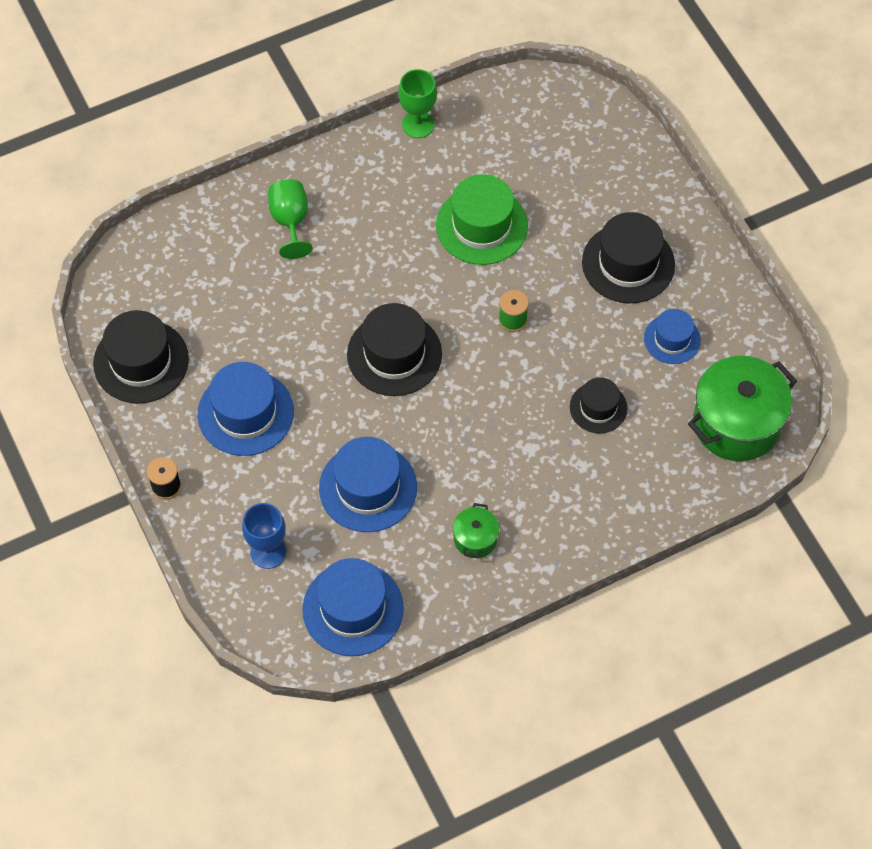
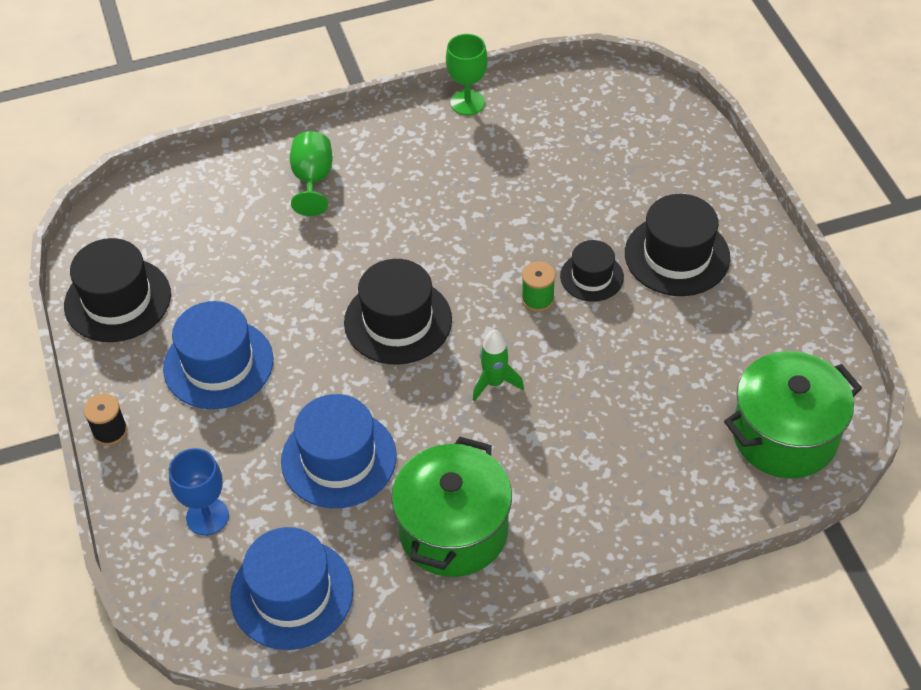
camera: 10 degrees right, 10 degrees down
(475, 539) = (453, 530): green pot -> green pot, size x2.09
(481, 225) = (519, 203): green hat -> none
(488, 403) = (494, 383): none -> green rocket
(598, 407) = (622, 401): black hat -> black hat (591, 277)
(672, 339) = (718, 337): blue hat -> none

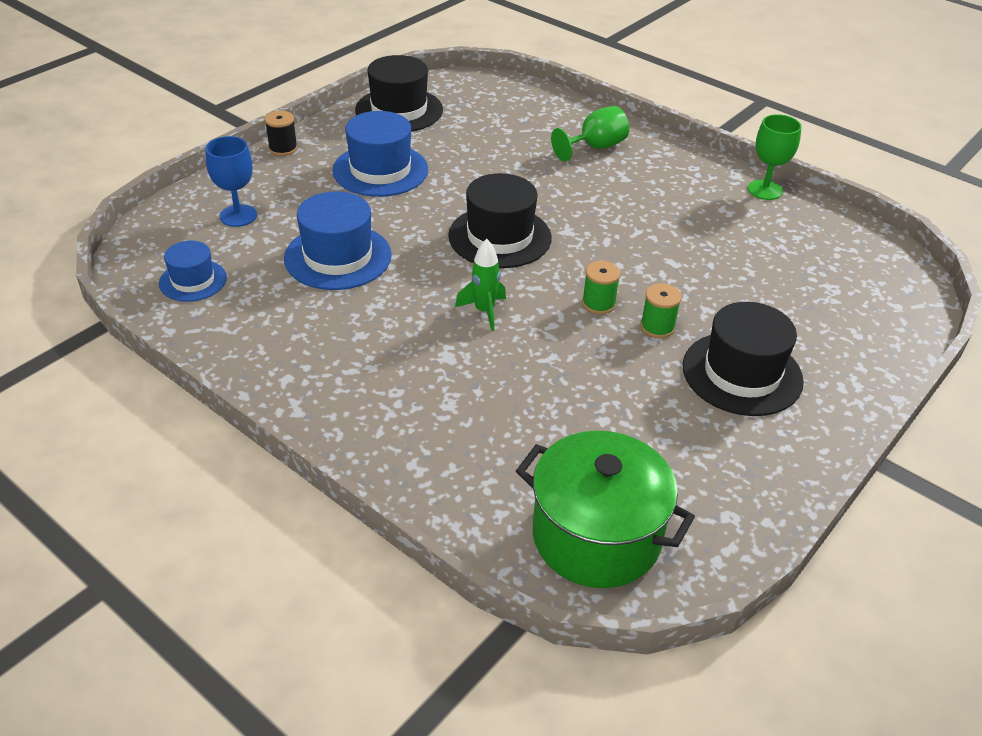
camera: 55 degrees right, 10 degrees down
(292, 593) = (193, 280): blue hat -> blue hat, size x0.60
(453, 530) = (311, 344): green pot -> none
(591, 277) = (657, 327): black hat -> green spool

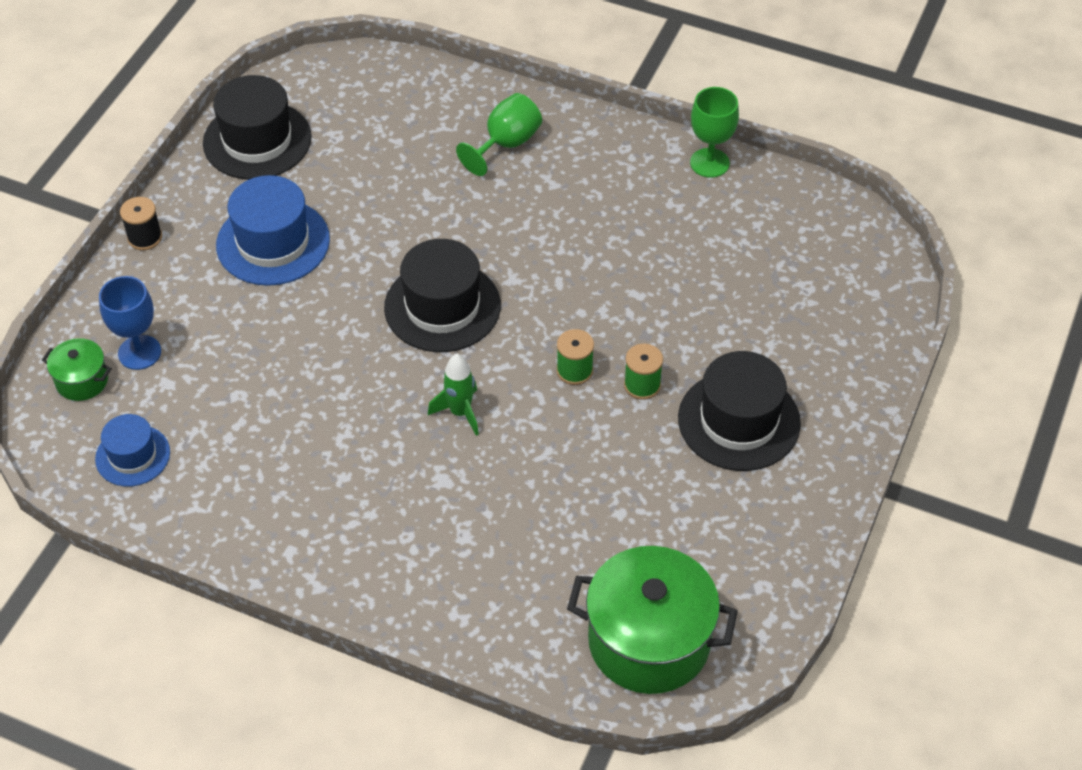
camera: 15 degrees left, 10 degrees up
(183, 224) = (82, 381): none -> green pot
(338, 257) = (277, 381): blue hat -> none

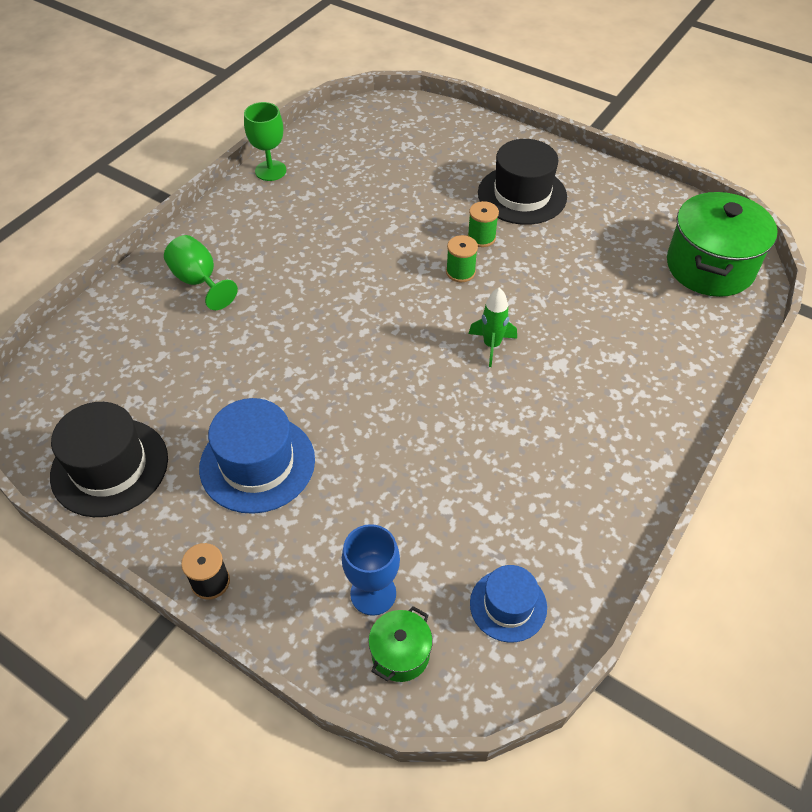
camera: 80 degrees left, 0 degrees up
(442, 306) = (374, 344): black hat -> none

